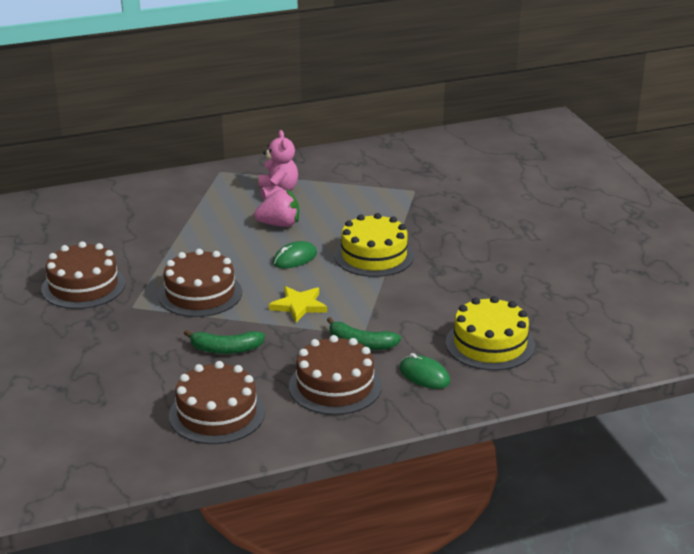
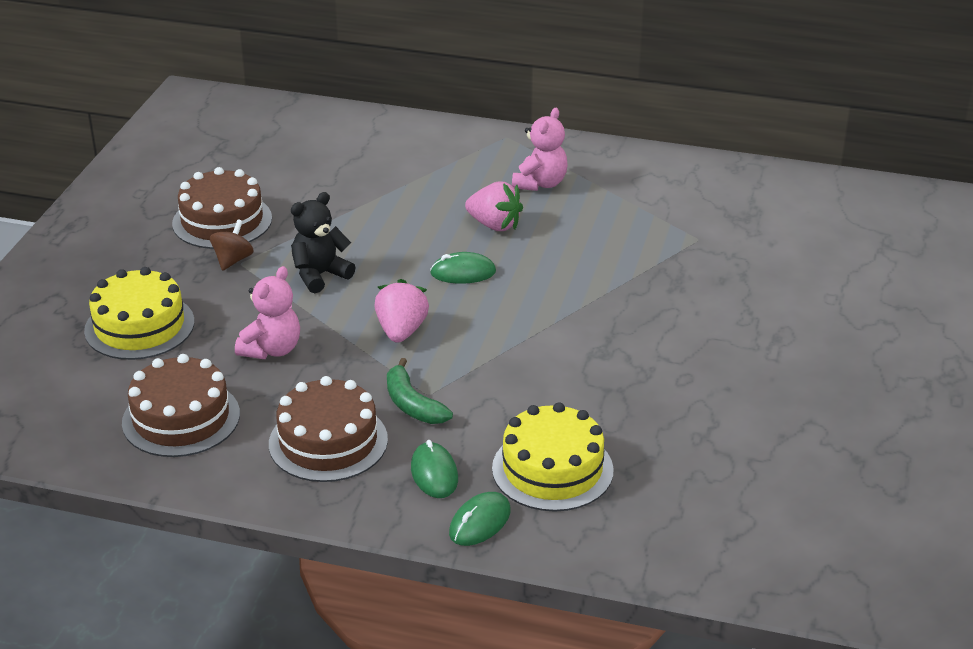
camera: 35 degrees right, 5 degrees up
(124, 307) = (233, 260): none -> brown spinning top
(200, 294) = (320, 275): brown cake -> black teddy bear
(225, 349) = (272, 349): green banana -> pink teddy bear
(299, 306) = (401, 331): yellow star -> pink strawberry
(374, 256) = (552, 304): yellow cake -> yellow cake (139, 326)
(485, 390) = (480, 522): none -> green mouse

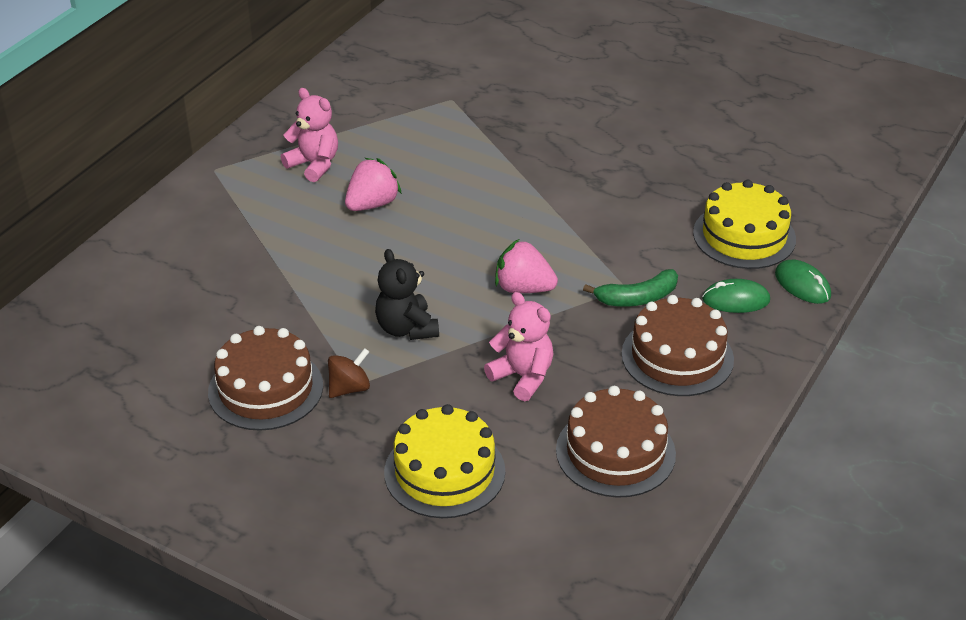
camera: 75 degrees left, 5 degrees up
(233, 260) = (349, 388): brown spinning top -> brown spinning top turned 105 degrees clockwise
(463, 273) = (444, 236): green mouse -> none

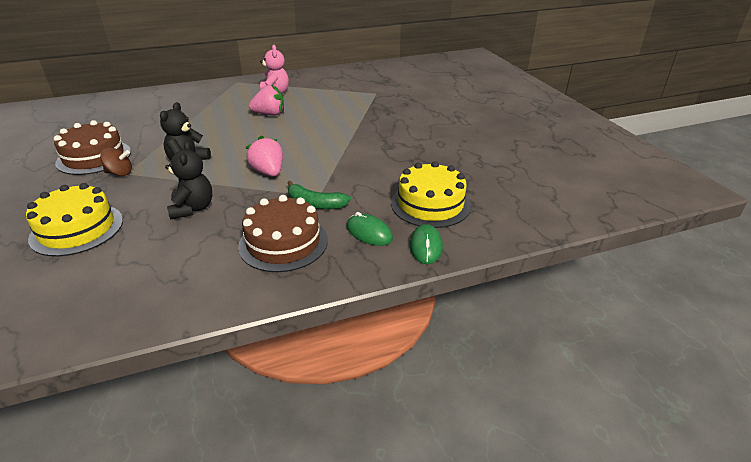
camera: 40 degrees right, 5 degrees down
(522, 377) = (192, 208): pink teddy bear -> black teddy bear
(615, 452) = (160, 271): brown cake -> none

